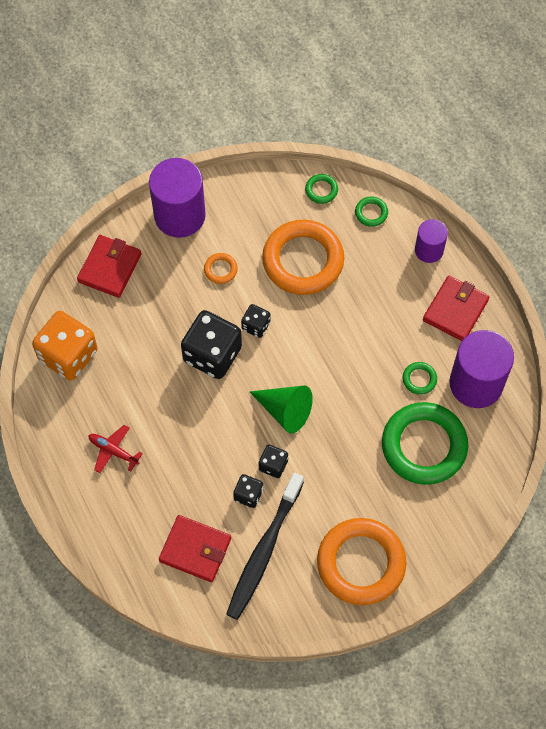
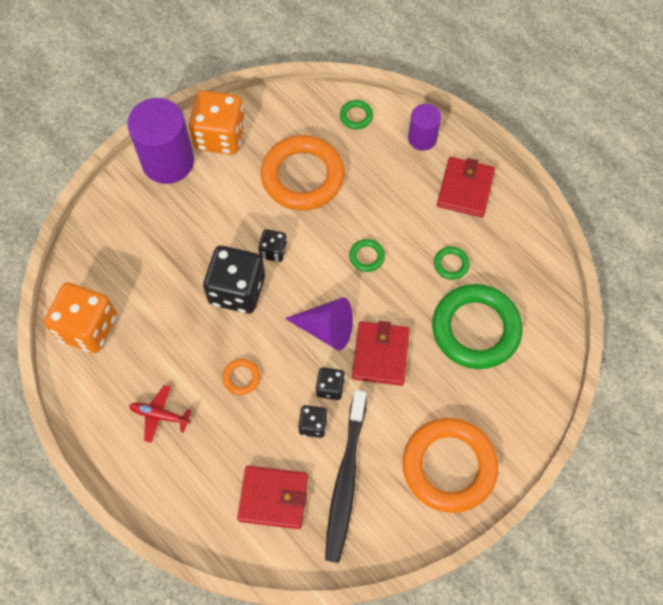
camera: 15 degrees left, 0 degrees up
(109, 268) = (109, 229): red wallet -> red wallet (380, 354)
(220, 269) = (223, 204): orange ring -> orange ring (241, 378)
(235, 202) = (220, 136): none -> orange dice
(285, 411) = (326, 329): green cone -> purple cone
(321, 190) = (301, 106): green ring -> green ring (366, 257)
(476, 383) = (507, 255): purple cylinder -> none

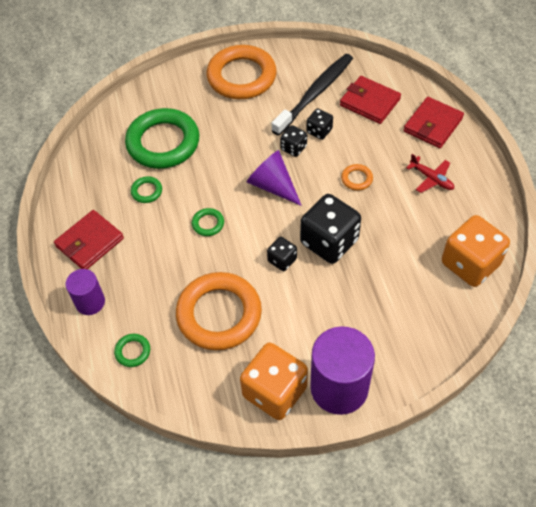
camera: 150 degrees left, 10 degrees down
(380, 354) = (243, 154): red wallet -> red wallet (433, 125)

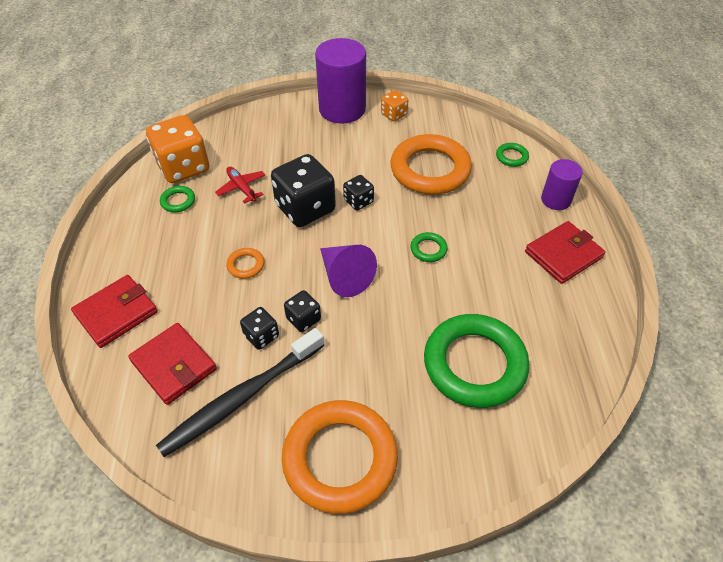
camera: 170 degrees left, 5 degrees down
(146, 191) = (498, 300): green ring -> green ring (178, 201)
(274, 391) = (394, 114): orange dice -> orange dice, size x0.50
(431, 178) = (164, 249): red plane -> red plane (241, 188)

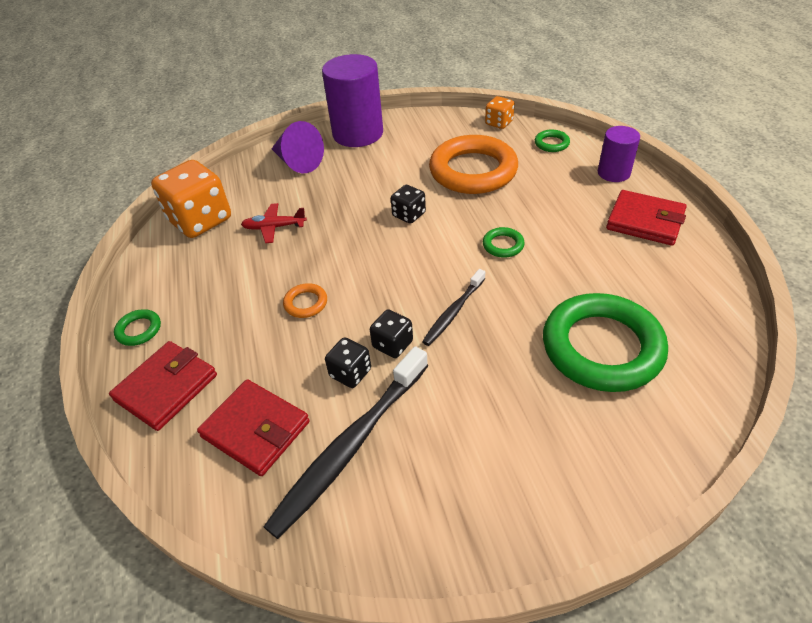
camera: 10 degrees left, 5 degrees down
(178, 201) = (205, 255): green ring -> green ring (139, 330)
(241, 188) = (274, 227): red plane -> red plane turned 45 degrees counterclockwise
(305, 208) = (353, 233): black dice -> none
(340, 458) = (493, 486): orange ring -> none
(344, 276) = (422, 291): purple cone -> purple cone (297, 162)
(363, 302) = (454, 312): none -> black toothbrush
(394, 114) = (414, 129): orange dice -> orange dice (499, 123)
(563, 255) = (645, 221): red wallet -> red wallet turned 75 degrees clockwise

